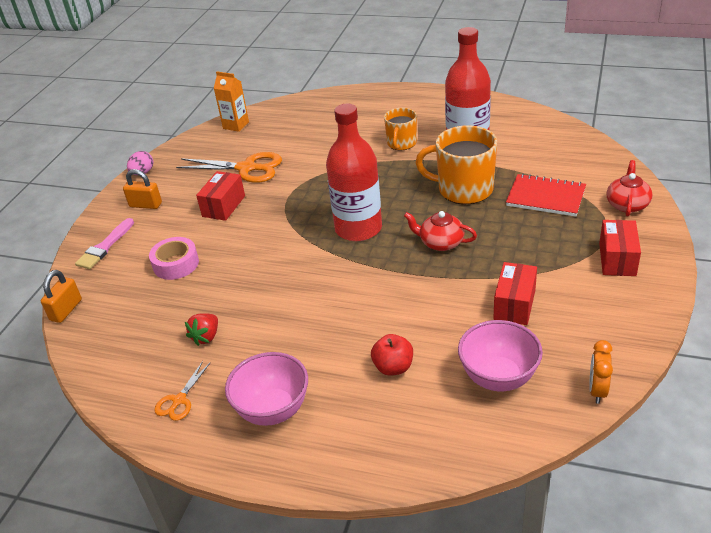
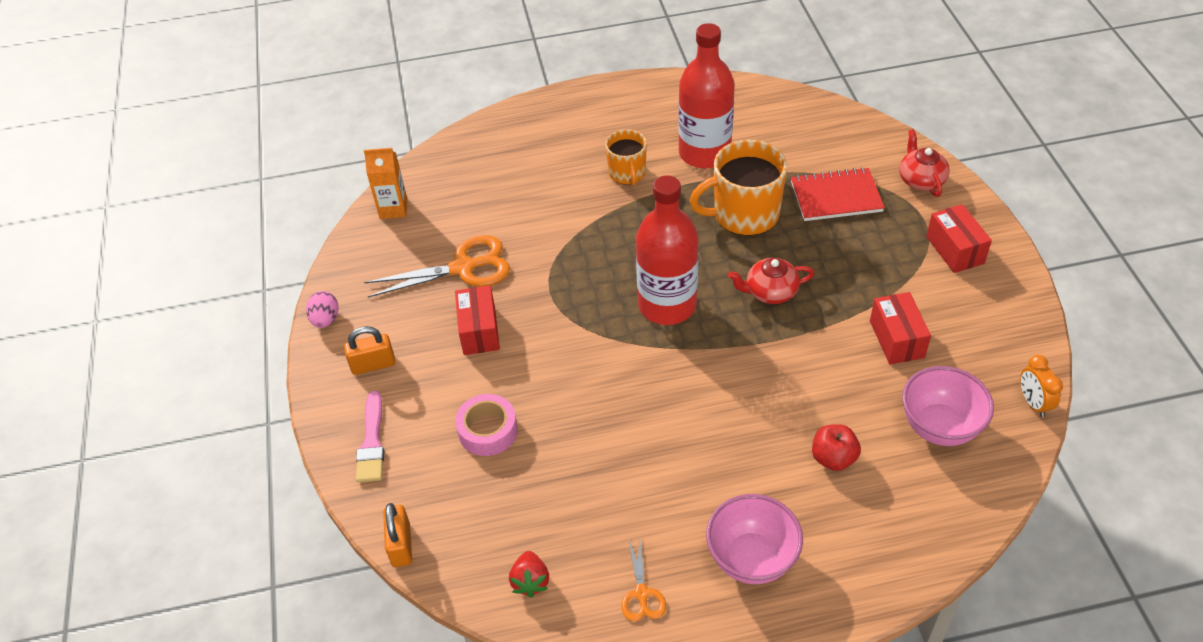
camera: 30 degrees left, 10 degrees up
(206, 337) = (606, 507): red strawberry -> red strawberry (530, 581)

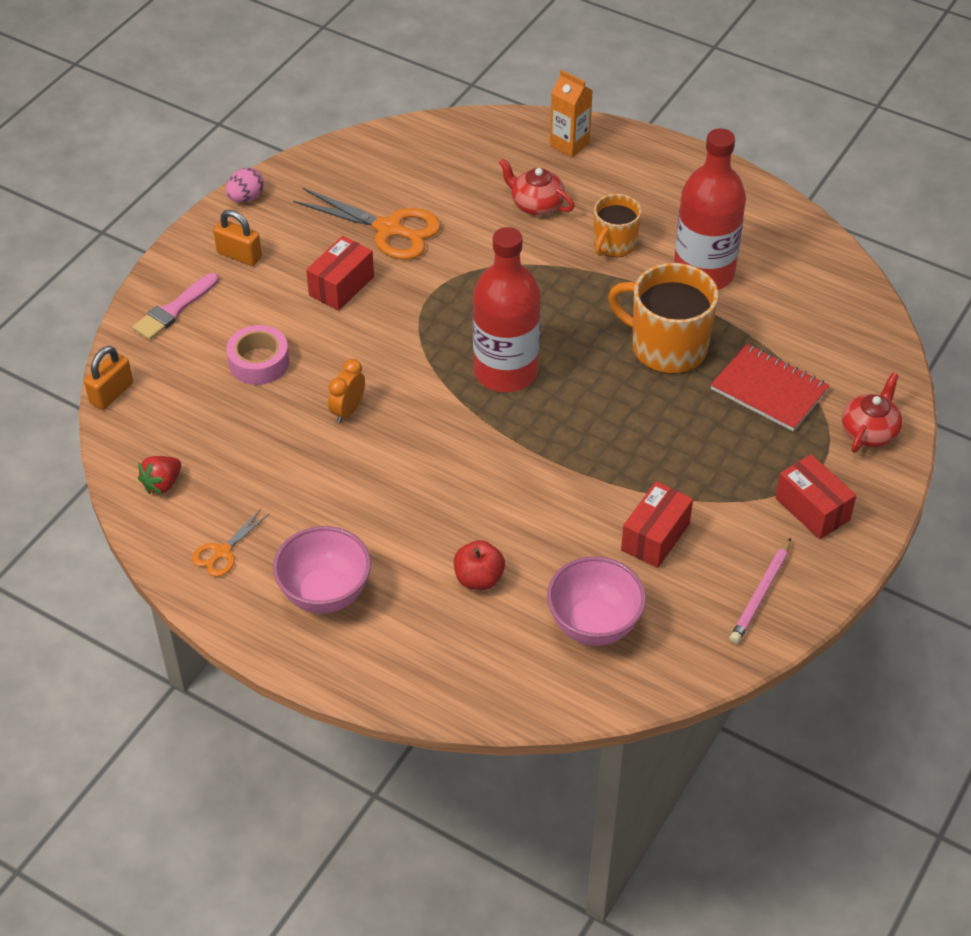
camera: 40 degrees right, 0 degrees up
(393, 208) = (394, 145): orange carton -> orange carton (569, 144)
(770, 292) = (602, 423): red teapot -> red teapot (536, 204)
(955, 250) = (812, 509): red box -> red box turned 60 degrees counterclockwise
(999, 325) = (761, 594): none -> pink pencil
(1033, 403) = (698, 671): orange clock -> orange clock (348, 410)

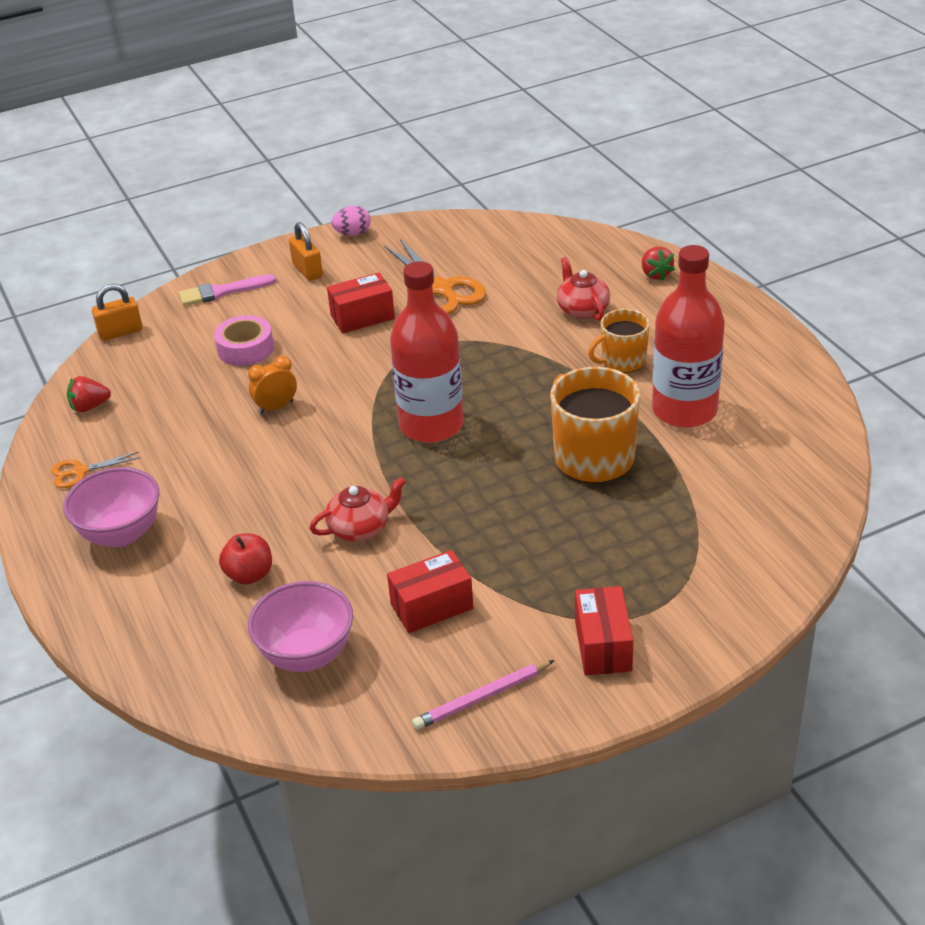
camera: 35 degrees right, 10 degrees down
(569, 144) = (655, 274): orange carton -> red strawberry
(769, 390) = (657, 527): red notebook -> none
(869, 431) = (725, 601): red teapot -> red teapot (360, 528)

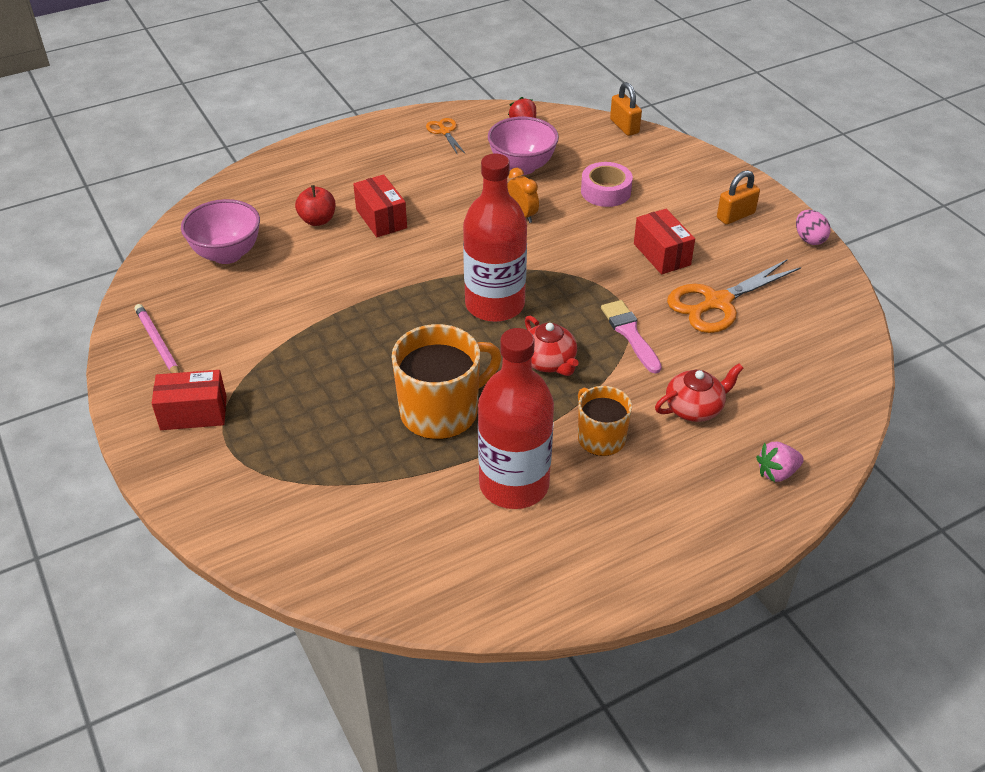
camera: 85 degrees right, 5 degrees up
(121, 534) = (372, 158): pink bowl -> pink bowl (522, 166)
(222, 292) = (692, 171): pink brush -> pink brush (630, 334)
(360, 528) = (361, 271): red teapot -> red teapot (549, 362)
(432, 606) = (262, 314): red box -> red box (381, 219)
(655, 274) = (777, 473): red strawberry -> pink strawberry

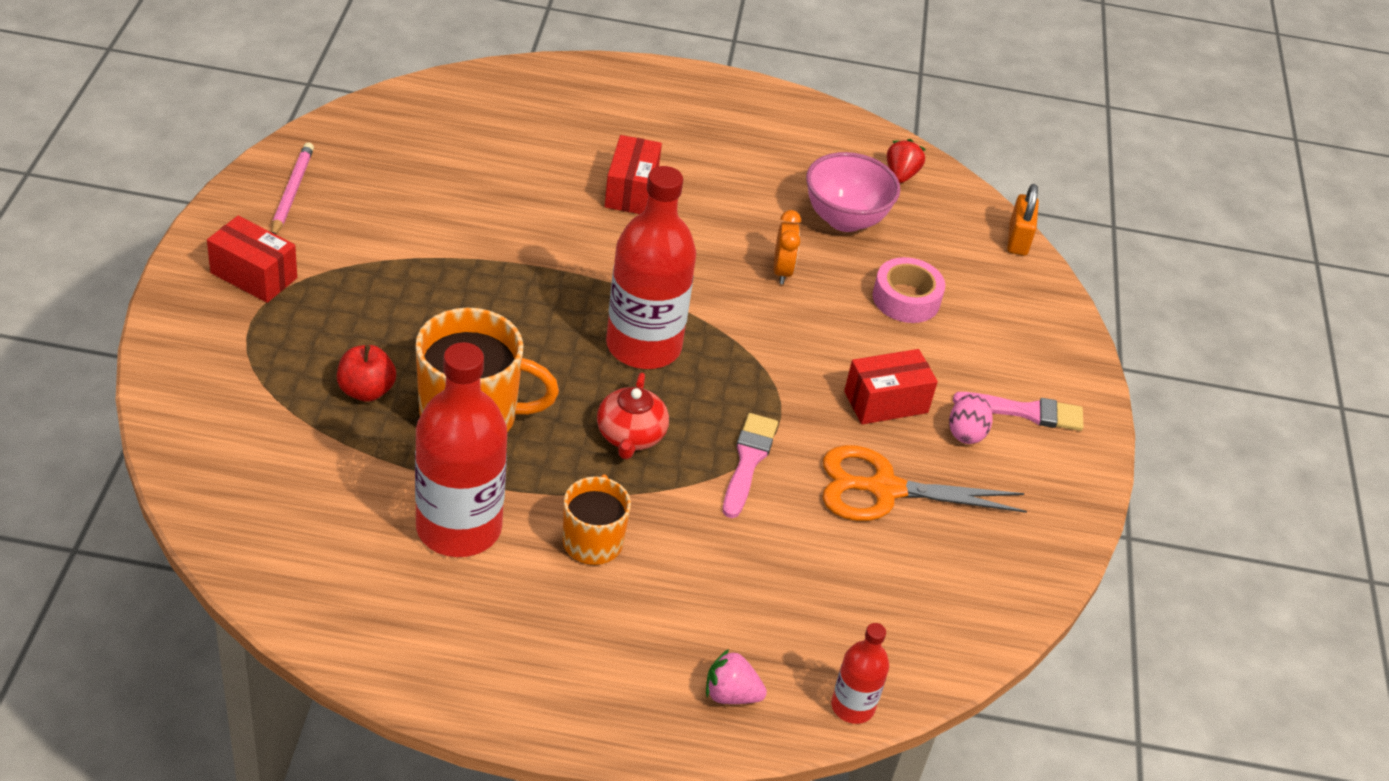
camera: 30 degrees right, 0 degrees up
(227, 254) = (444, 141): pink bowl -> none
(317, 220) = (566, 156): red apple -> red apple (366, 390)
(444, 132) = (804, 135): orange scissors -> none
(661, 254) = (885, 402): red box -> red box turned 60 degrees clockwise
(694, 408) = (724, 576): red teapot -> none
(735, 216) = (1025, 412): orange padlock -> pink brush
(809, 239) = (1082, 489): pink egg -> pink egg (966, 432)
(842, 433) = (852, 706): none -> red bottle

